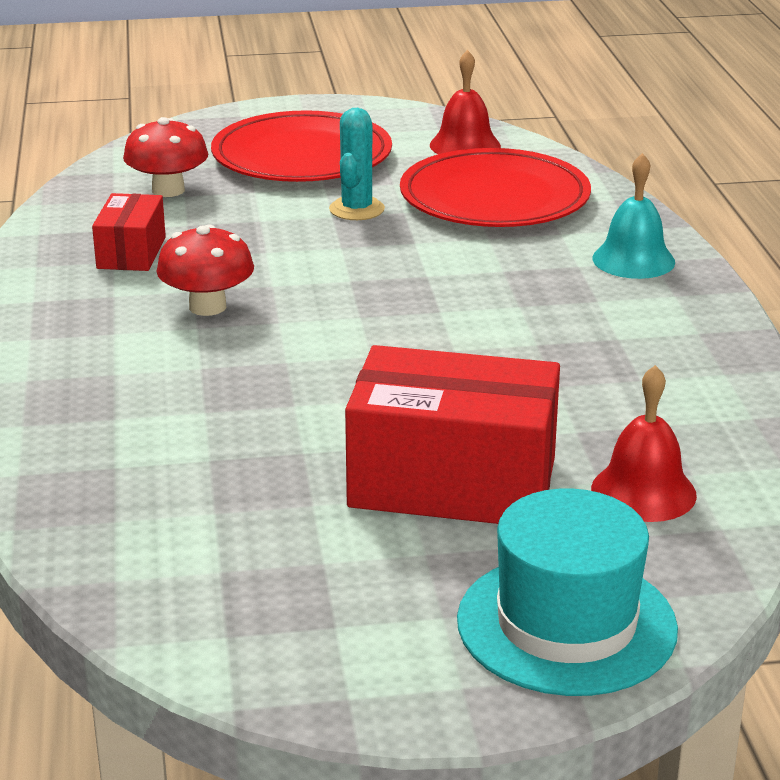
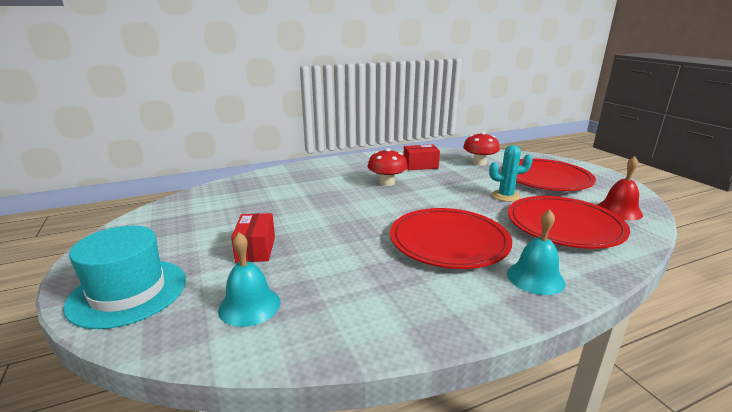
camera: 75 degrees right, 5 degrees down
(452, 482) = (256, 249): red box -> red box, size x0.52
(505, 296) = (449, 241): none -> red plate
(643, 492) = (249, 305): red bell -> turquoise bell

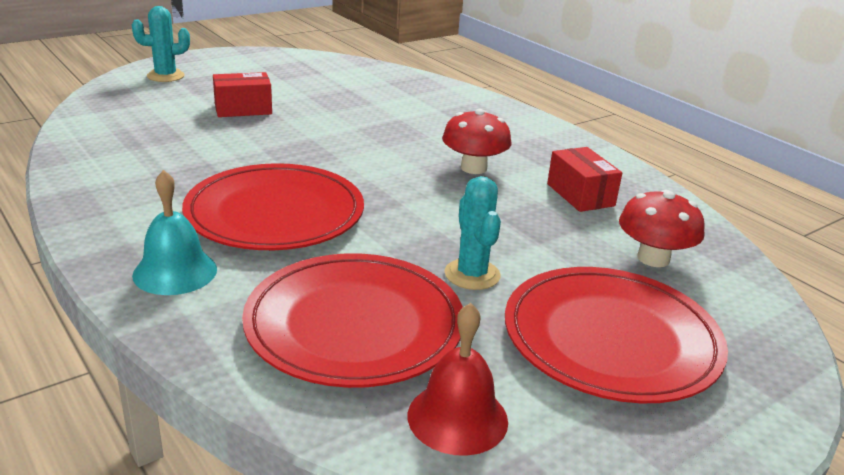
camera: 75 degrees right, 5 degrees up
(128, 292) = (165, 76): turquoise hat -> turquoise cactus
(249, 305) = (138, 119): turquoise bell -> none

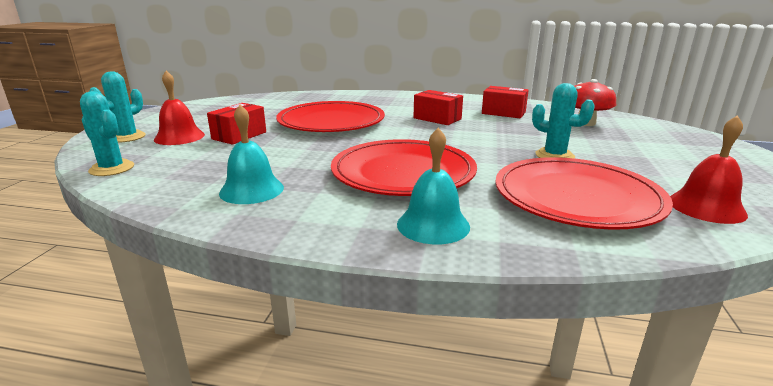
camera: 40 degrees left, 5 degrees down
(99, 106) = (112, 168): none -> turquoise cactus
(136, 170) = (251, 190): none -> turquoise bell
(199, 91) = (179, 137): none -> red bell
(473, 168) = (437, 118): red mushroom -> red box
(611, 339) = (653, 153): red plate -> red plate (331, 122)

